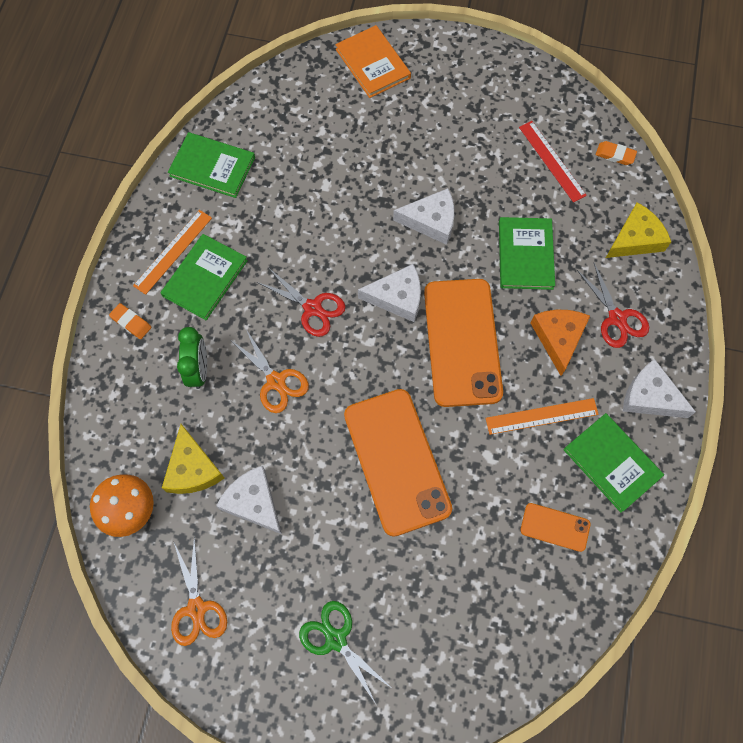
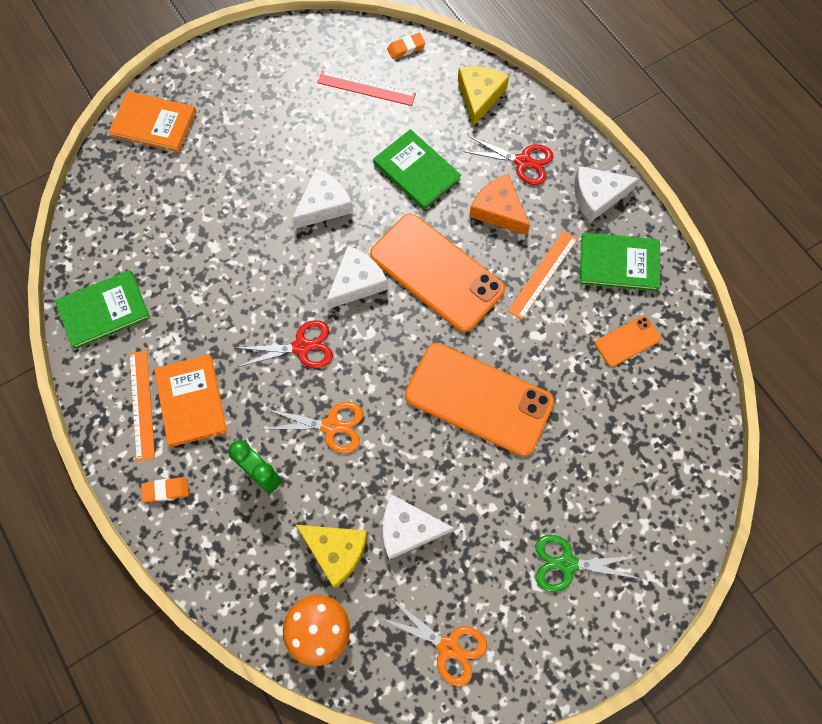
camera: 45 degrees left, 0 degrees up
(205, 278) = (191, 401): green book -> orange book

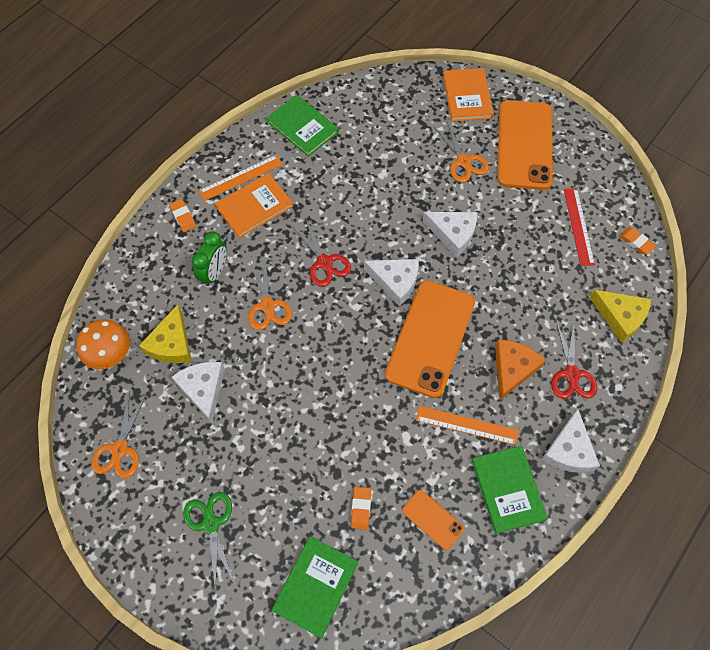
camera: 70 degrees right, 5 degrees down
(238, 160) = (463, 161): none -> orange scissors
(417, 171) = (518, 291): green book -> green book (315, 586)
(479, 96) = (620, 316): yellow cheese -> yellow cheese turned 45 degrees clockwise
(479, 399) = (330, 408): orange phone -> orange phone (524, 145)
(596, 404) = (361, 508): none -> orange eraser
(597, 196) = (569, 450): white cheese -> white cheese turned 135 degrees counterclockwise

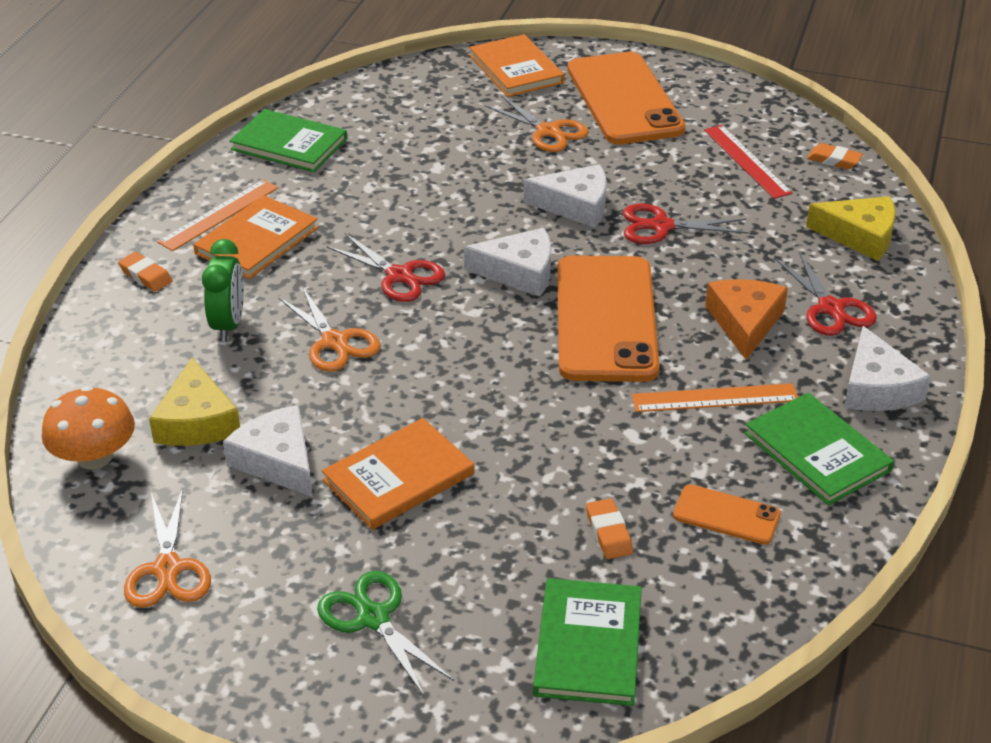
camera: 20 degrees left, 25 degrees down
(263, 425) = (398, 477): none -> orange book
(498, 269) = (661, 226): none -> red scissors

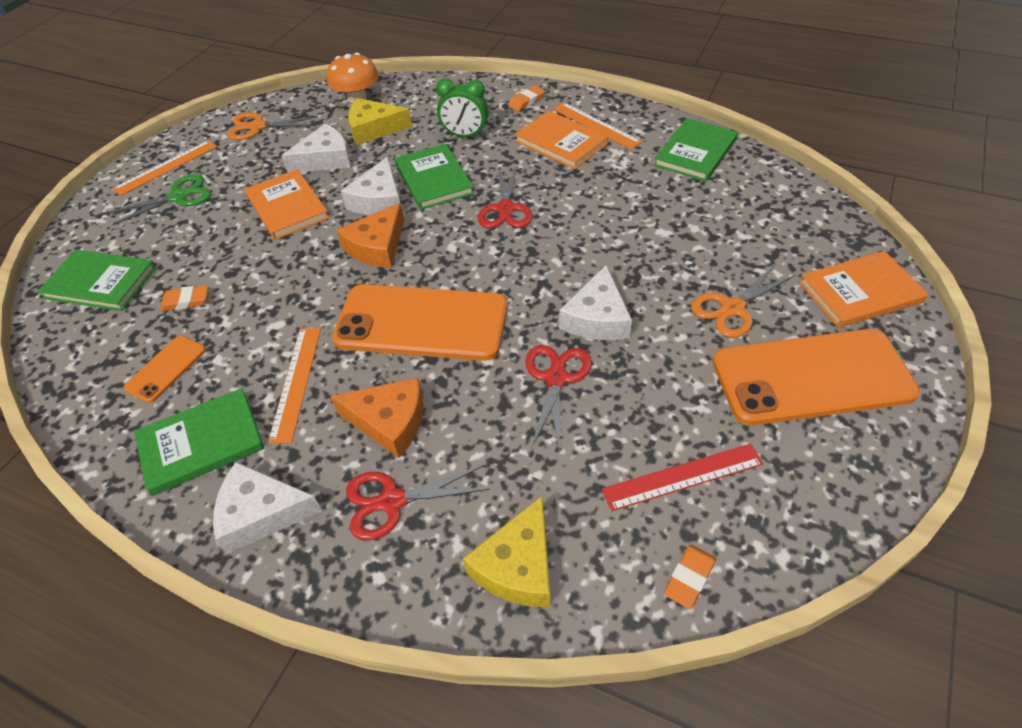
camera: 100 degrees right, 10 degrees up
(286, 665) = (166, 167): none -> orange ruler
(335, 342) = (434, 179): orange scissors -> green book
(399, 276) = (505, 209): red scissors -> red scissors turned 45 degrees counterclockwise
(480, 373) = (377, 247): none -> orange cheese
(519, 272) = (498, 274): white cheese -> white cheese (379, 200)

